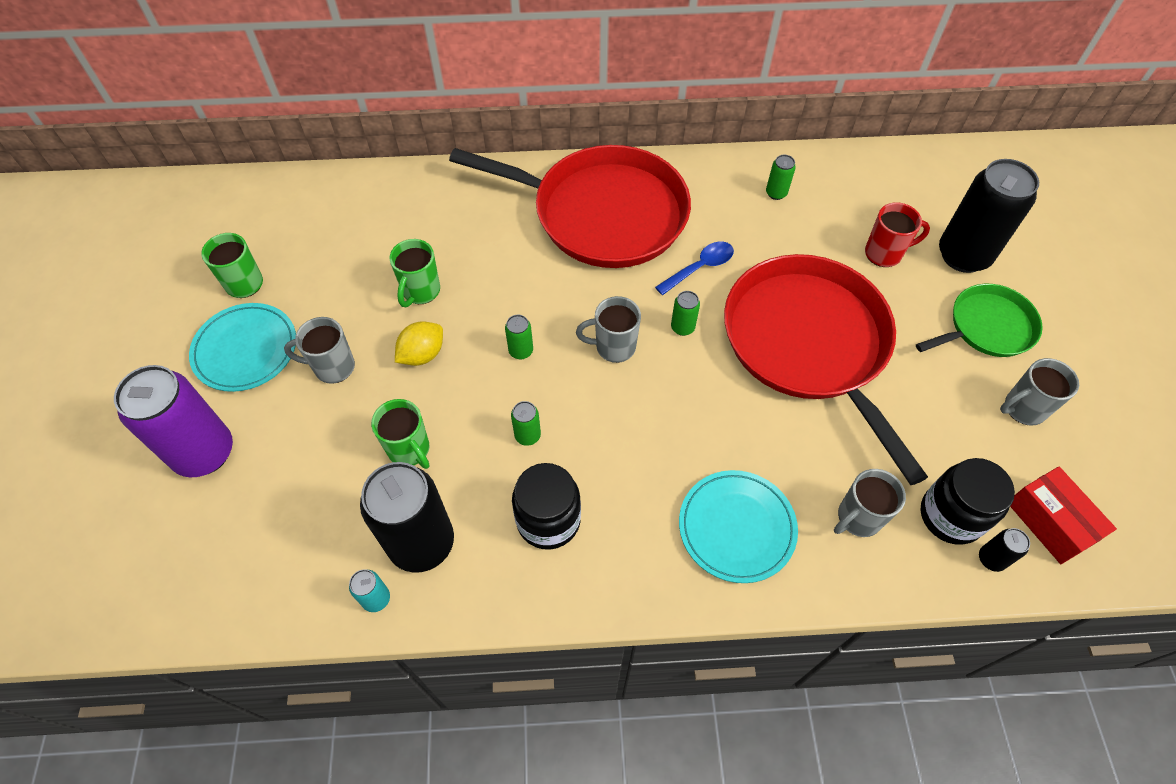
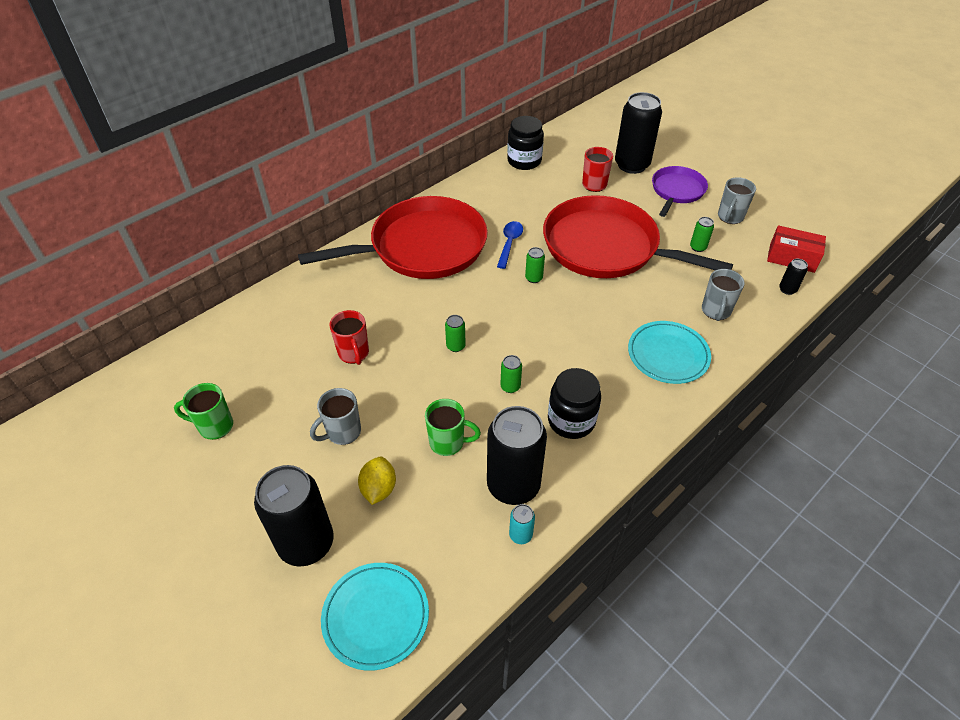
camera: 40 degrees left, 10 degrees down
(204, 452) = (306, 543): purple can -> black can
(245, 350) = (265, 464): turquoise plate -> turquoise plate (376, 616)
(420, 291) = (354, 354): green mug -> red mug
(422, 354) = (395, 387): yellow lemon -> yellow lemon (379, 489)
(614, 347) = (507, 310): grey mug -> none
(776, 193) = (509, 185): green can -> green can (698, 247)
(950, 515) = (752, 282): black jar -> black jar (524, 161)
(987, 327) = (677, 191): green pan -> purple pan

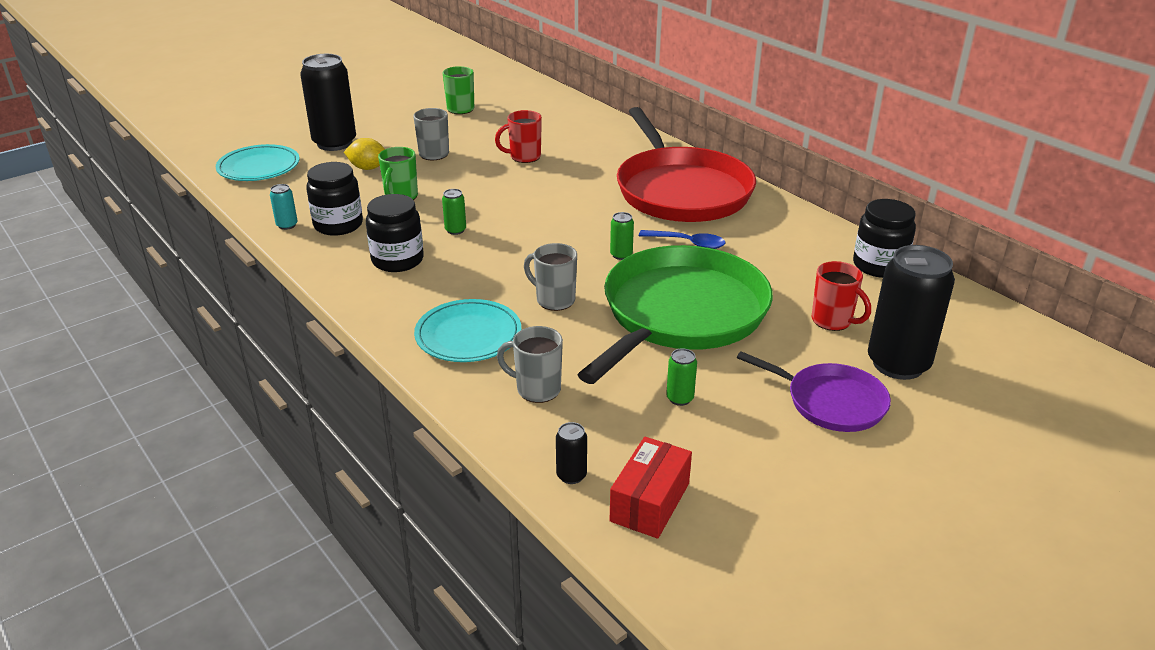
camera: 95 degrees right, 15 degrees down
(455, 346) = (520, 204): green can -> none
(513, 485) = (338, 225): black can -> black jar
(606, 247) = (680, 314): red pan -> green pan
(730, 217) = (762, 450): grey mug -> grey mug (554, 300)

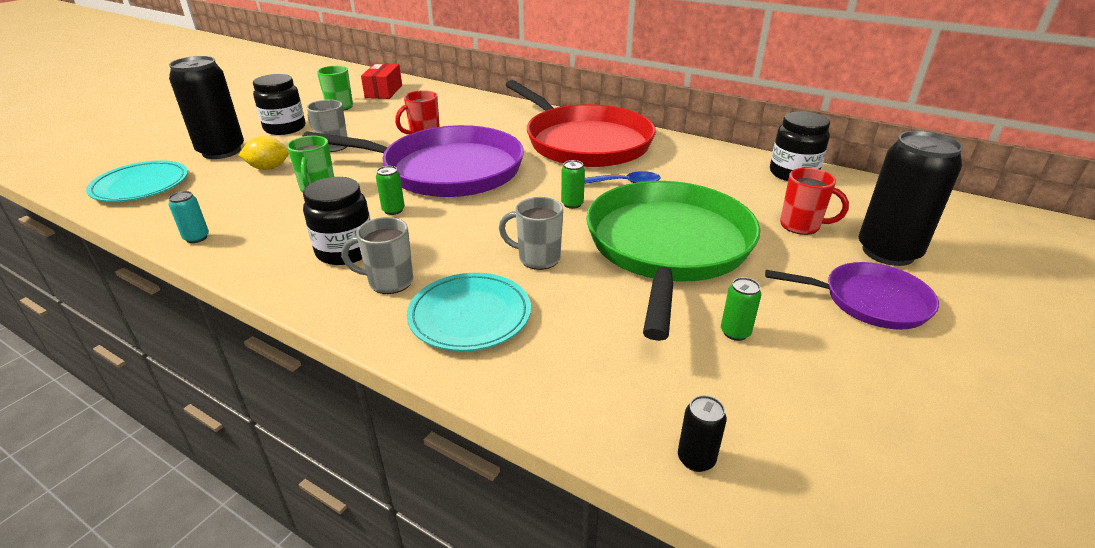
camera: 20 degrees left, 0 degrees up
(338, 225) = (259, 227): black jar -> black jar (285, 128)
(524, 198) = (446, 170): none -> purple pan
(537, 389) = (584, 360): grey mug -> grey mug (389, 282)
(650, 502) = (805, 468): red box -> red box (384, 91)

